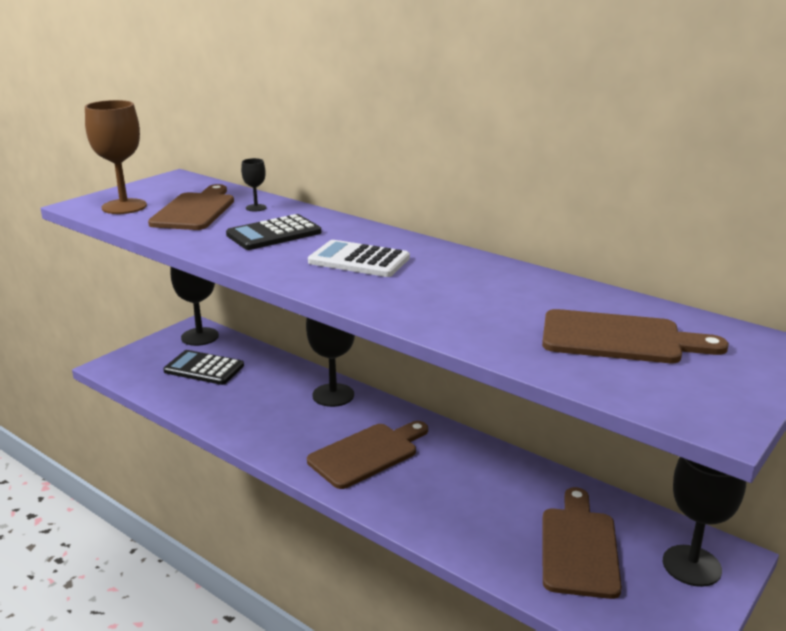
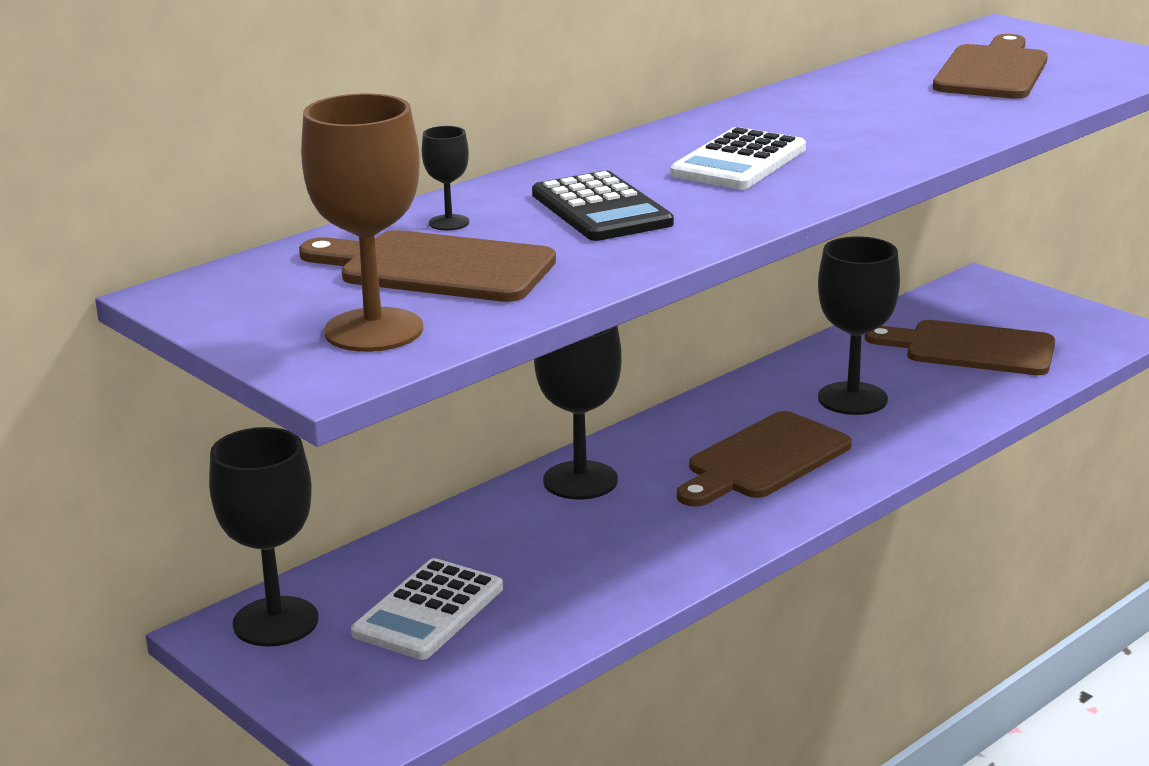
camera: 80 degrees left, 0 degrees up
(204, 368) = (428, 611): black calculator -> white calculator
(367, 454) = (763, 460): brown cutting board -> brown cutting board turned 105 degrees counterclockwise
(691, 565) = (997, 301): black goblet -> black goblet (852, 399)

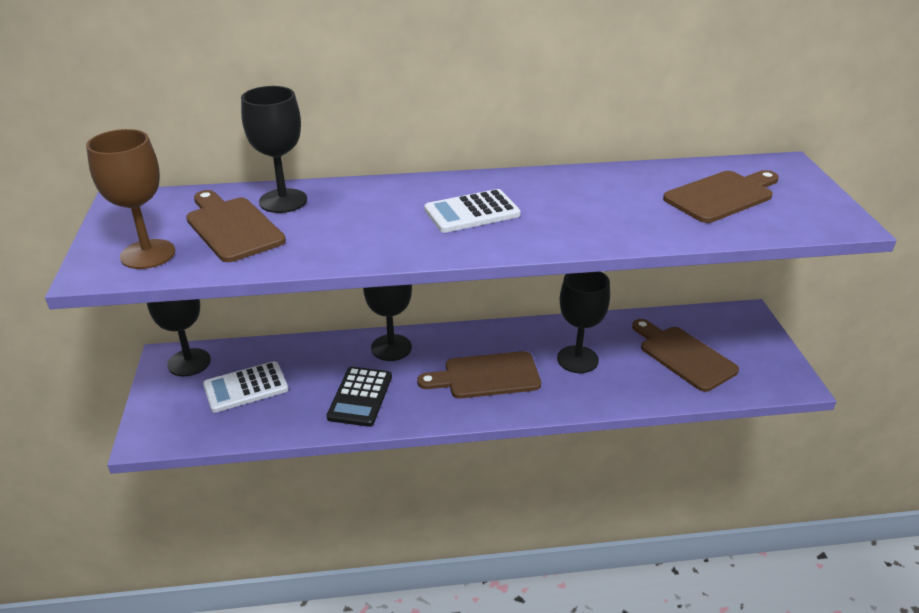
camera: 35 degrees right, 10 degrees up
(449, 223) = (283, 201): black goblet -> black goblet, size x2.12
(601, 209) = (357, 219): black calculator -> black calculator (360, 397)

